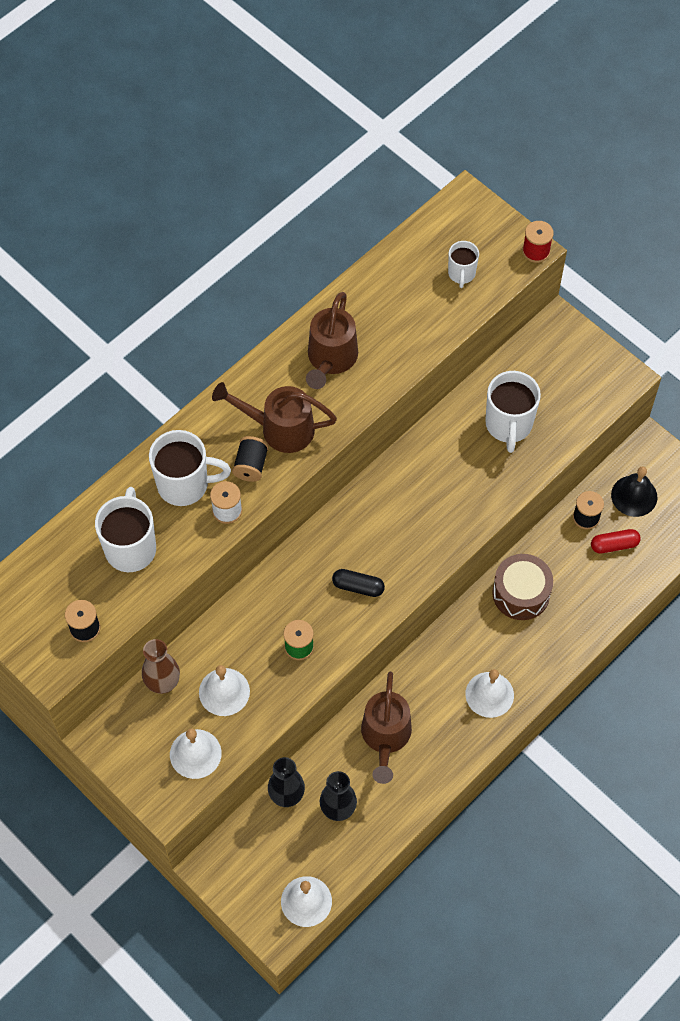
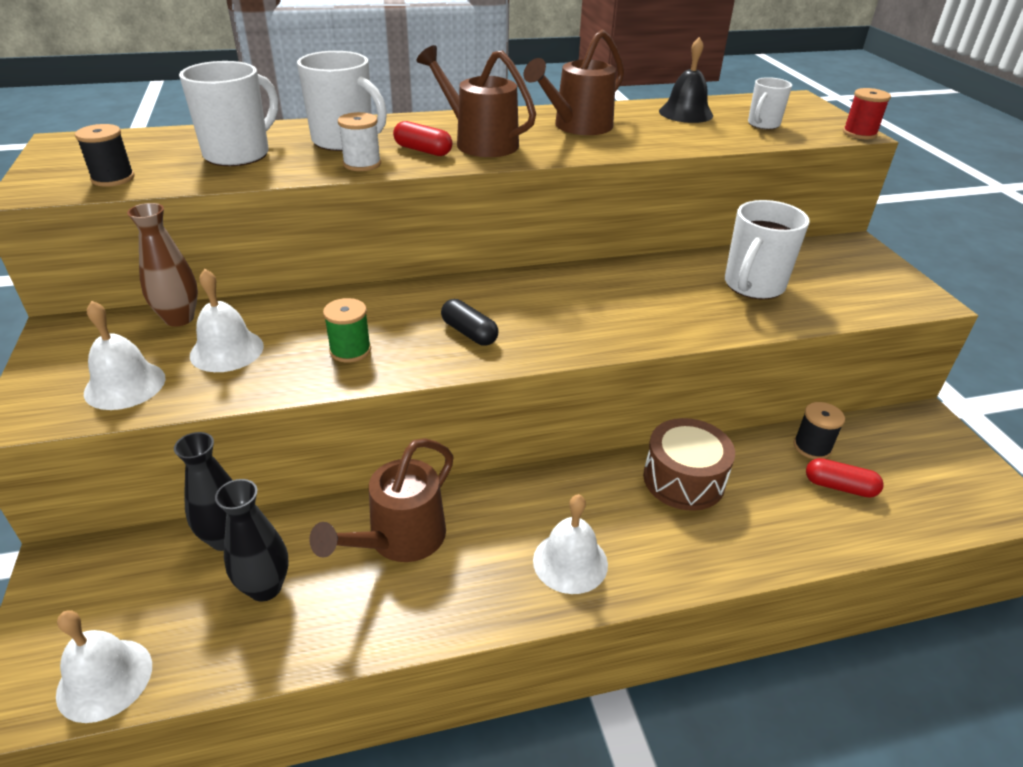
camera: 30 degrees right, 25 degrees down
(251, 465) = (423, 150): black spool -> red capsule
(634, 496) = (888, 453): black bell -> black bell (685, 113)

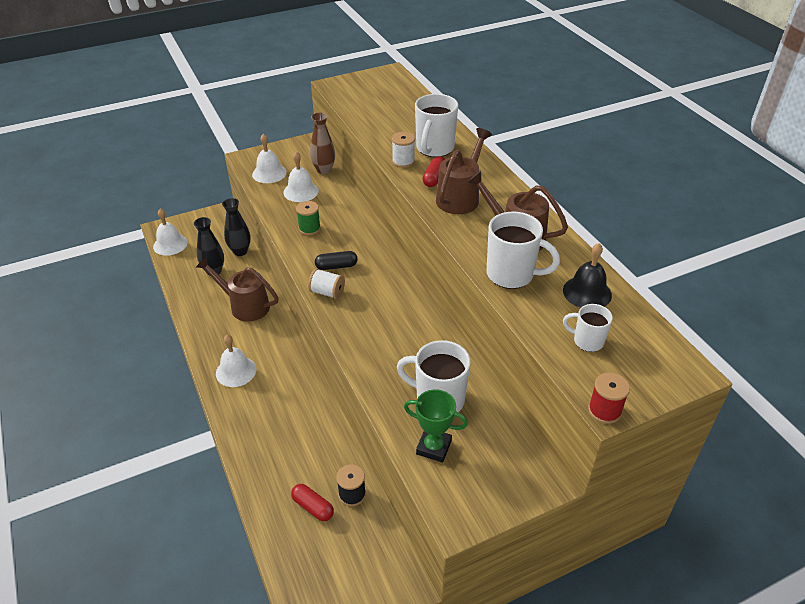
camera: 80 degrees right, 5 degrees up
(113, 178) = (353, 98): black spool -> none
(239, 154) = (398, 121): white mug -> white mug (512, 275)
(469, 333) = (336, 266): black capsule -> black capsule turned 45 degrees clockwise
(530, 348) = (327, 292): none -> white spool
(683, 479) = (306, 419): brown drum -> none
(829, 299) = (434, 447): none -> green trophy
(839, 487) = (313, 507): red capsule -> red capsule turned 60 degrees counterclockwise

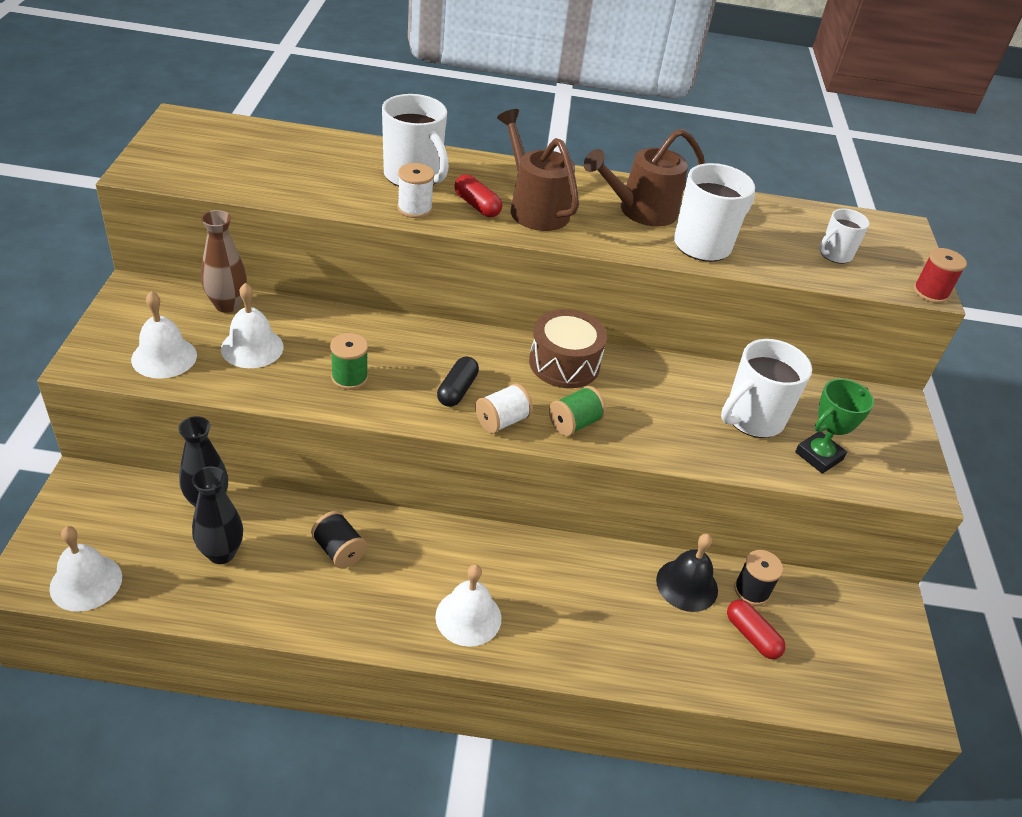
camera: 65 degrees left, 0 degrees up
(244, 305) = (339, 550): brown watering can -> black spool
(313, 507) = (752, 636): red capsule -> red capsule turned 75 degrees clockwise
(352, 320) = (574, 423): none -> green spool
(403, 296) = (564, 363): none -> brown drum
(587, 292) = (764, 219): black bell -> black bell (687, 585)

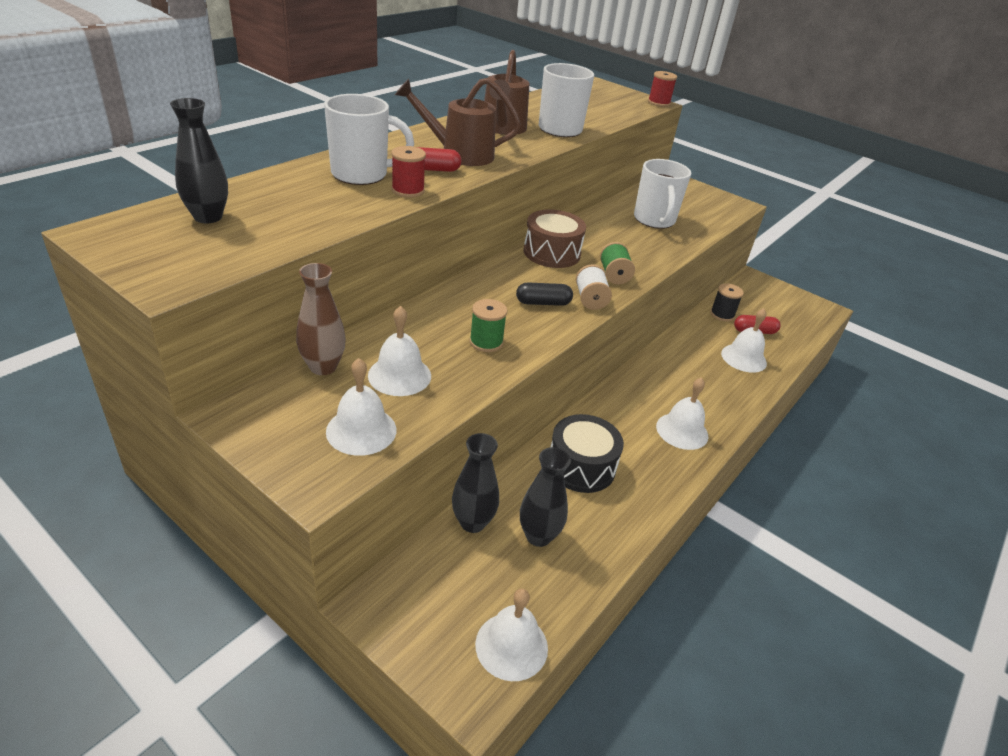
camera: 55 degrees left, 5 degrees down
(251, 146) = (208, 217): none -> black vase
(339, 550) = (581, 466): black spool -> black drum
(414, 209) = (408, 190): white spool -> red spool
(457, 390) = (543, 303): black capsule -> black capsule turned 60 degrees counterclockwise
(675, 640) = (743, 358): none -> white bell
(687, 585) = (705, 333): black bell -> none
(819, 456) = (698, 217): green trophy -> none
(834, 255) = (603, 106): white mug -> none

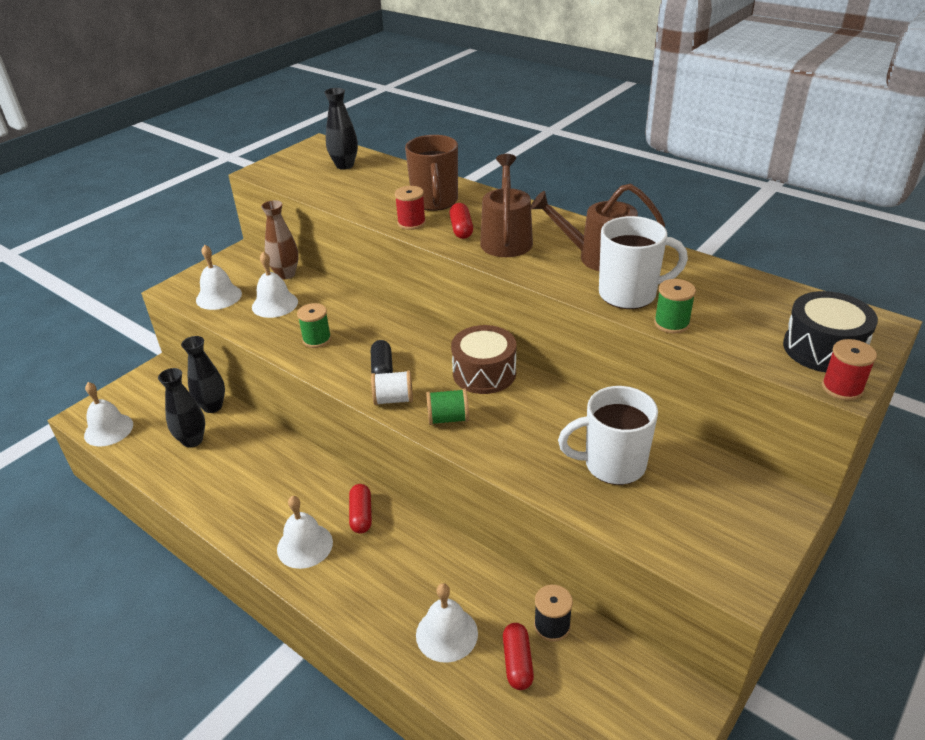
camera: 95 degrees right, 0 degrees up
(361, 174) = (435, 202): white mug -> brown mug
(581, 466) = (262, 466): black drum -> black drum (823, 349)
(597, 125) = (671, 323): none -> green spool
(640, 395) = (361, 515): none -> red capsule

